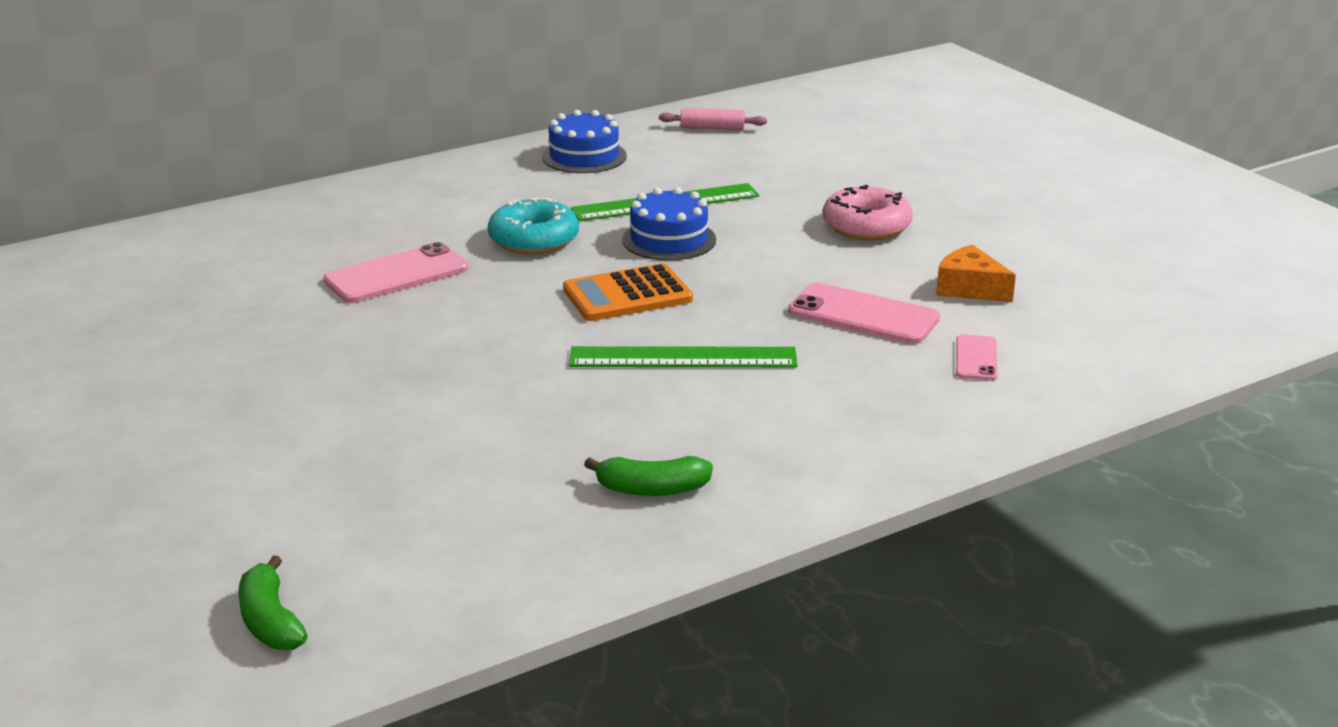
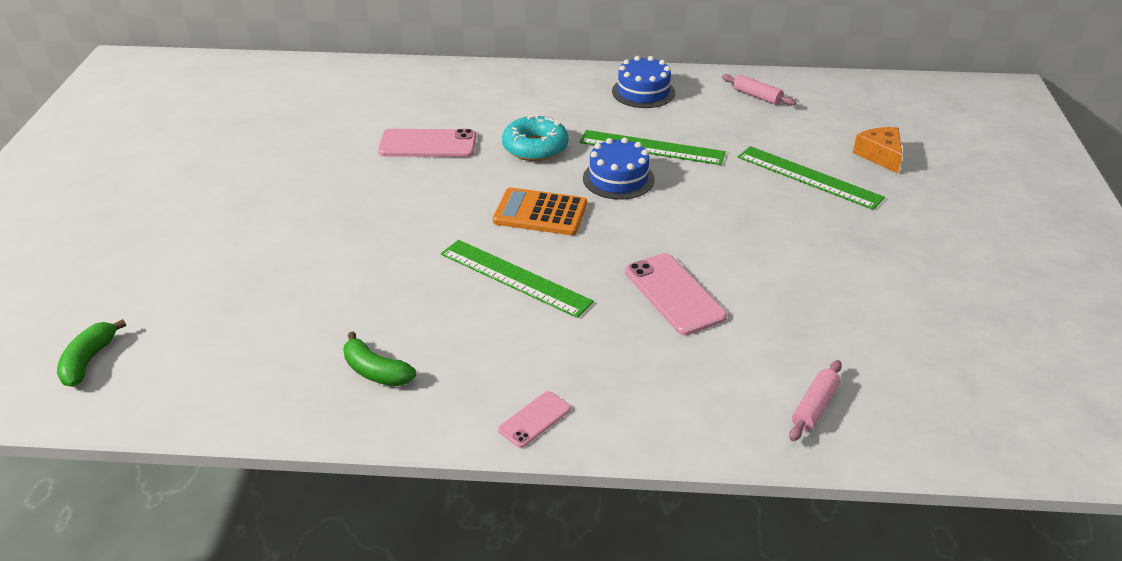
camera: 35 degrees right, 10 degrees up
(858, 181) = (809, 177): none -> green ruler
(866, 226) = (768, 218): pink donut -> none
(969, 288) = (780, 303): orange cheese -> orange cheese (880, 156)
(976, 358) = (710, 367): pink phone -> pink phone (535, 419)
(1102, 353) = (814, 407): none -> pink rolling pin

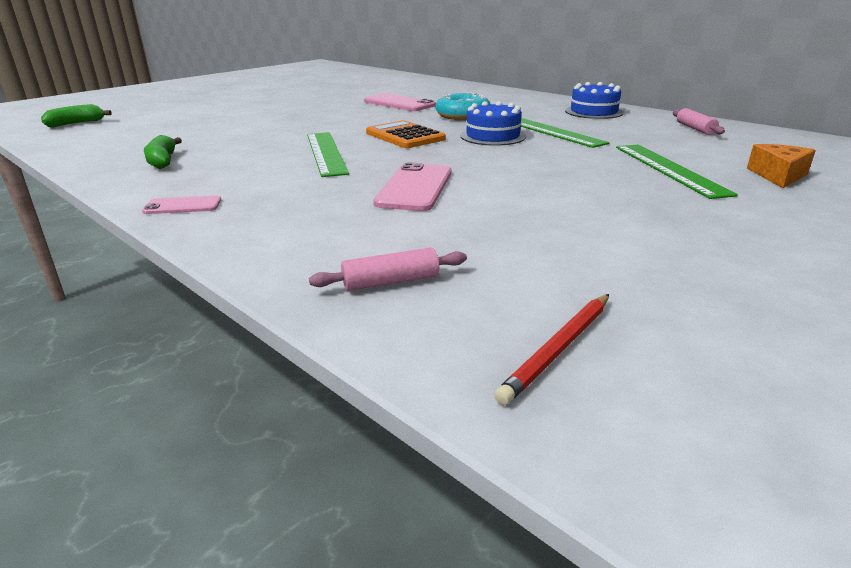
camera: 40 degrees right, 10 degrees down
(957, 405) = (558, 348): none -> red pencil

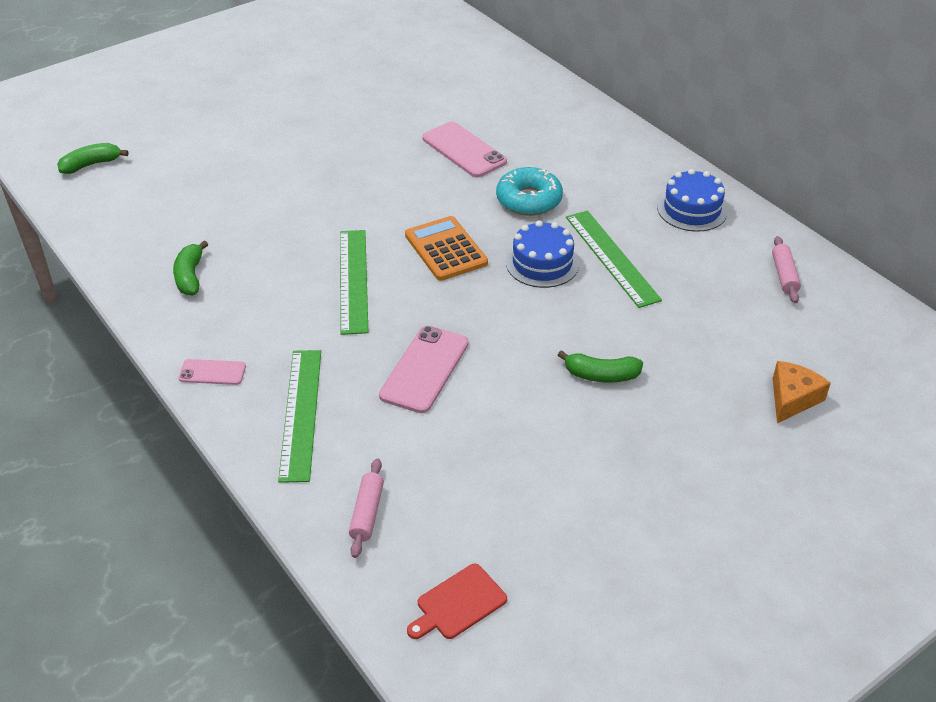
camera: 10 degrees right, 15 degrees up
(391, 281) = (367, 513): pink rolling pin -> pink rolling pin turned 75 degrees counterclockwise
(558, 348) = (458, 603): red pencil -> red cutting board
(591, 178) = (601, 375): none -> green banana
(669, 169) = (690, 368): green ruler -> green ruler (301, 413)

